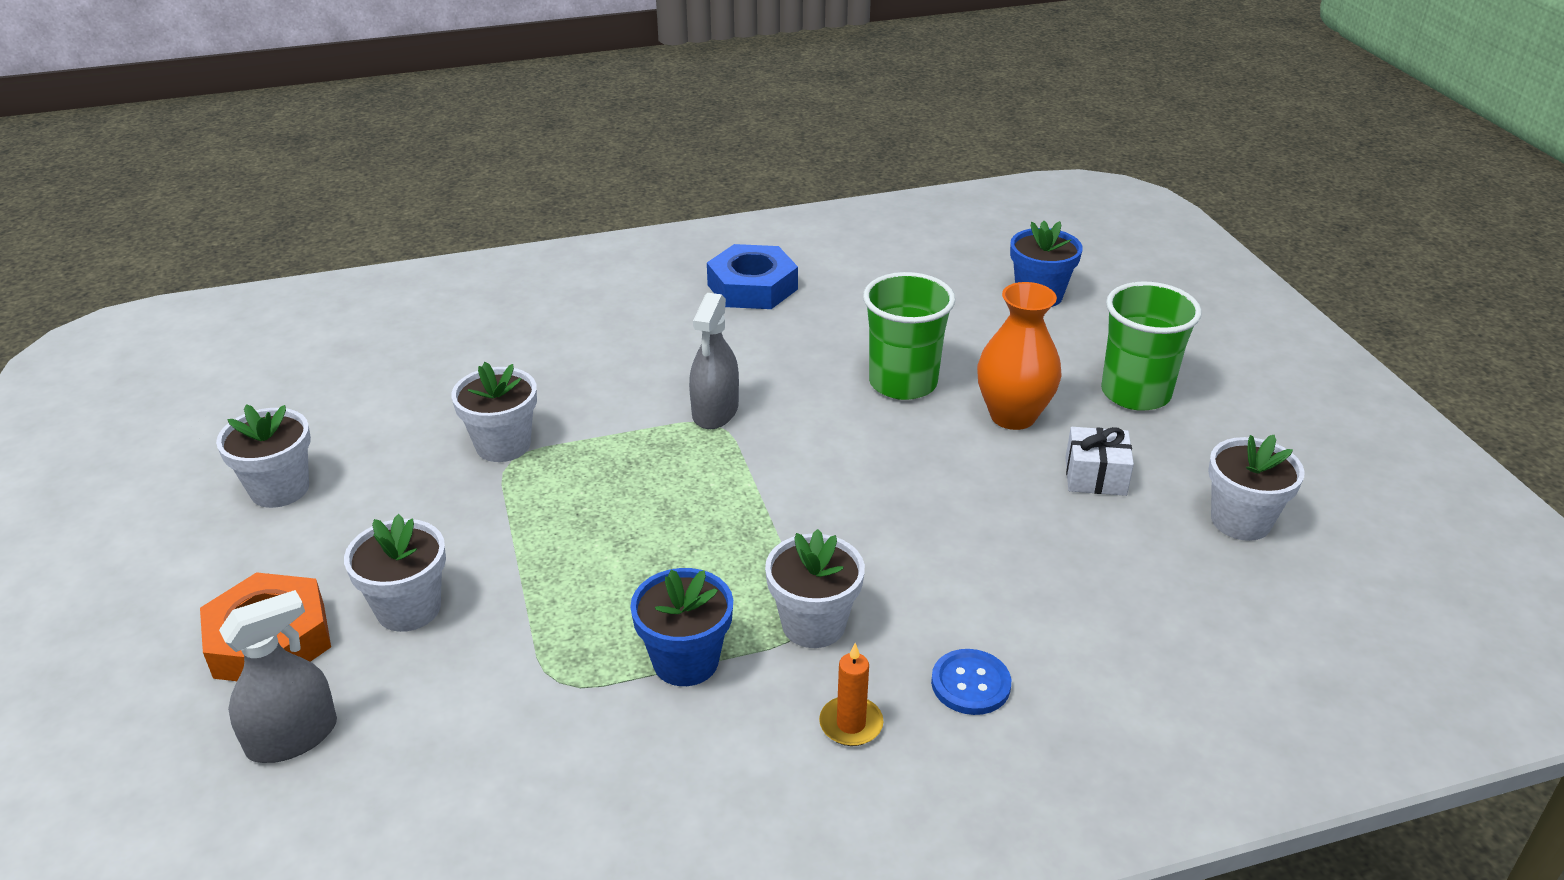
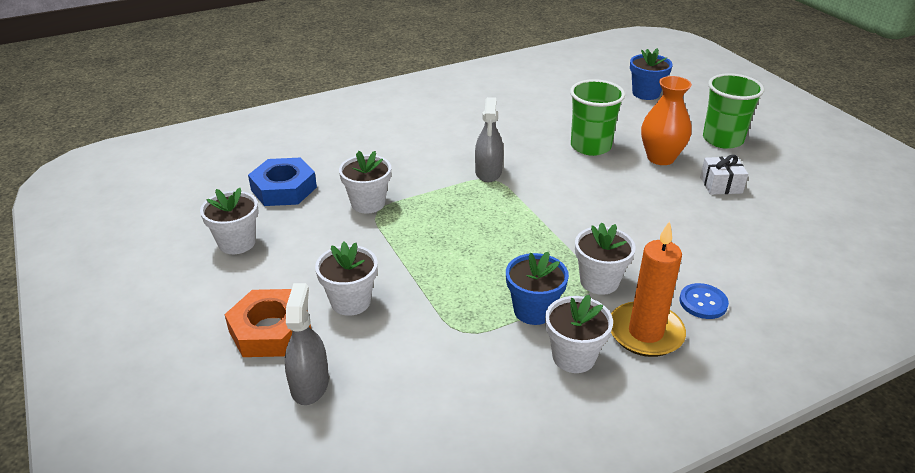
camera: 10 degrees left, 0 degrees up
(292, 737) = (309, 384): grey spray bottle -> grey spray bottle turned 45 degrees counterclockwise
(752, 287) = (479, 103): blue nut -> blue nut (284, 189)
(851, 724) = (645, 332): orange candle -> orange candle, size x1.98
(1240, 521) = (809, 200): white flower pot -> white flower pot (573, 357)

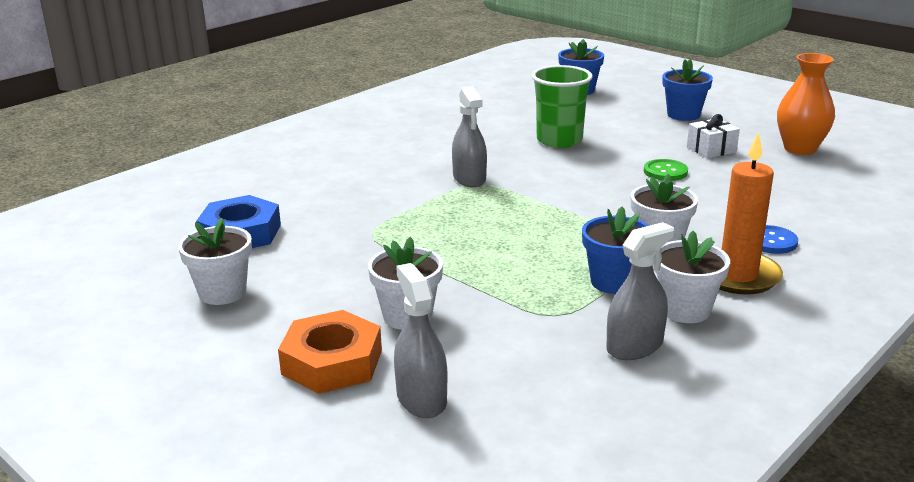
camera: 20 degrees left, 10 degrees down
(368, 203) = (355, 228): white flower pot -> none
(505, 382) = (634, 346): none -> grey spray bottle
(660, 158) = (636, 138): orange vase -> orange vase (800, 149)
(660, 201) = (665, 172): none -> green button
(722, 139) = (683, 115): green cup -> blue flower pot

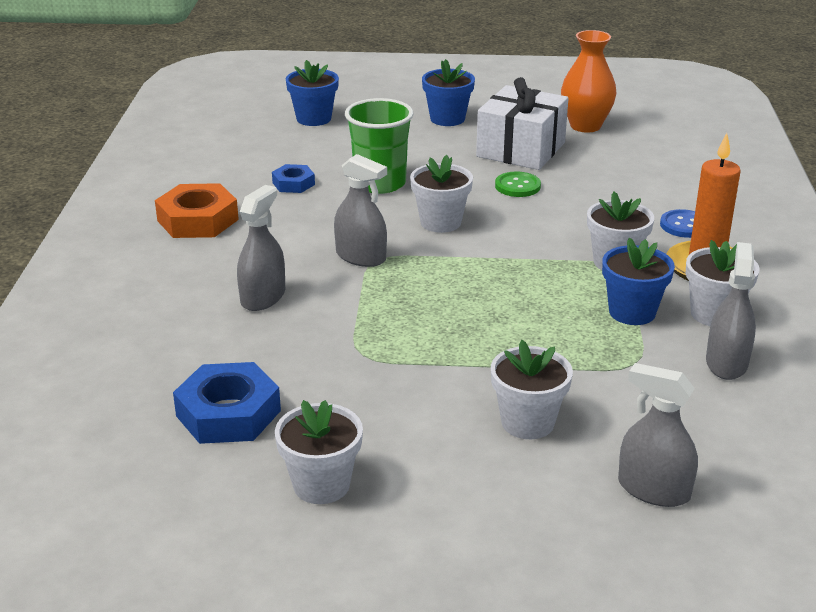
camera: 40 degrees left, 5 degrees up
(332, 362) = (535, 498): orange nut -> orange nut (197, 220)
(367, 180) = (263, 297): none -> grey spray bottle
(498, 124) = (293, 183): none -> blue nut
(562, 176) = (440, 222): none -> white flower pot
(711, 149) = (521, 149): white gift -> white gift, size x1.90

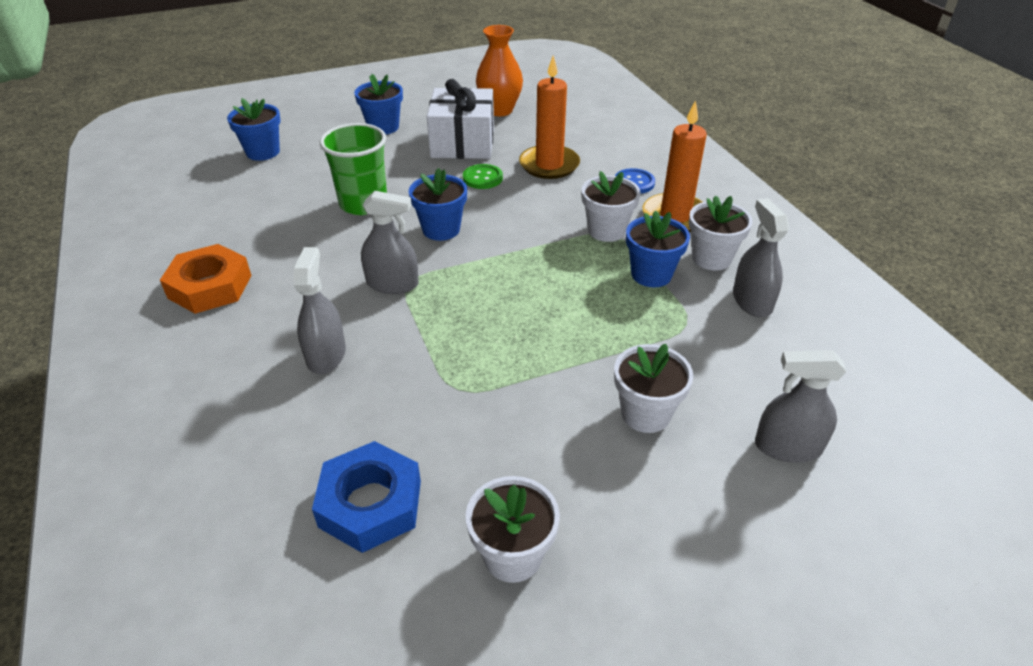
camera: 25 degrees left, 10 degrees up
(293, 183) = (283, 223): blue nut -> none
(440, 222) = (441, 229): white flower pot -> blue flower pot
(600, 189) = (549, 165): none -> orange candle

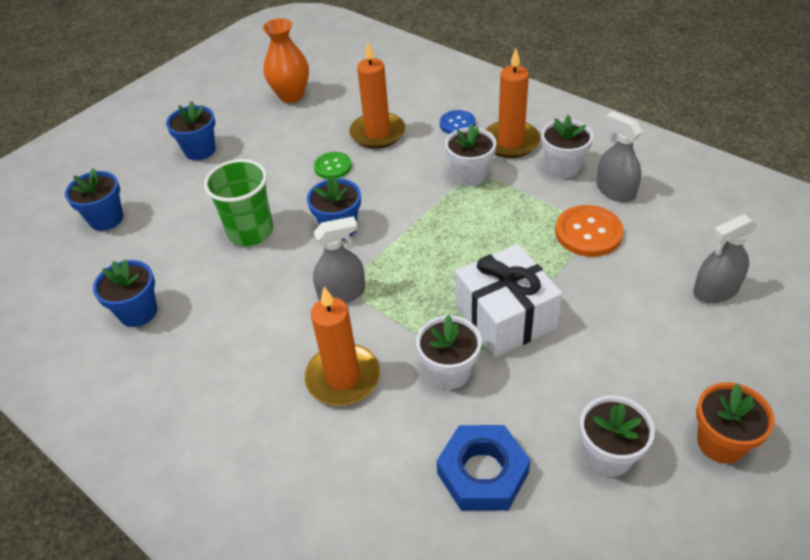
camera: 25 degrees left, 5 degrees up
(210, 286) = (184, 366): orange nut -> none
(326, 355) = (343, 378): grey spray bottle -> orange candle
(463, 143) = (286, 139): white gift -> white gift (505, 317)
(645, 413) = (612, 310): white flower pot -> white flower pot (449, 372)
(651, 274) = (531, 199): blue flower pot -> blue flower pot (138, 312)
(654, 611) = (720, 443): none -> orange flower pot
(685, 329) = (588, 233): none -> orange button

